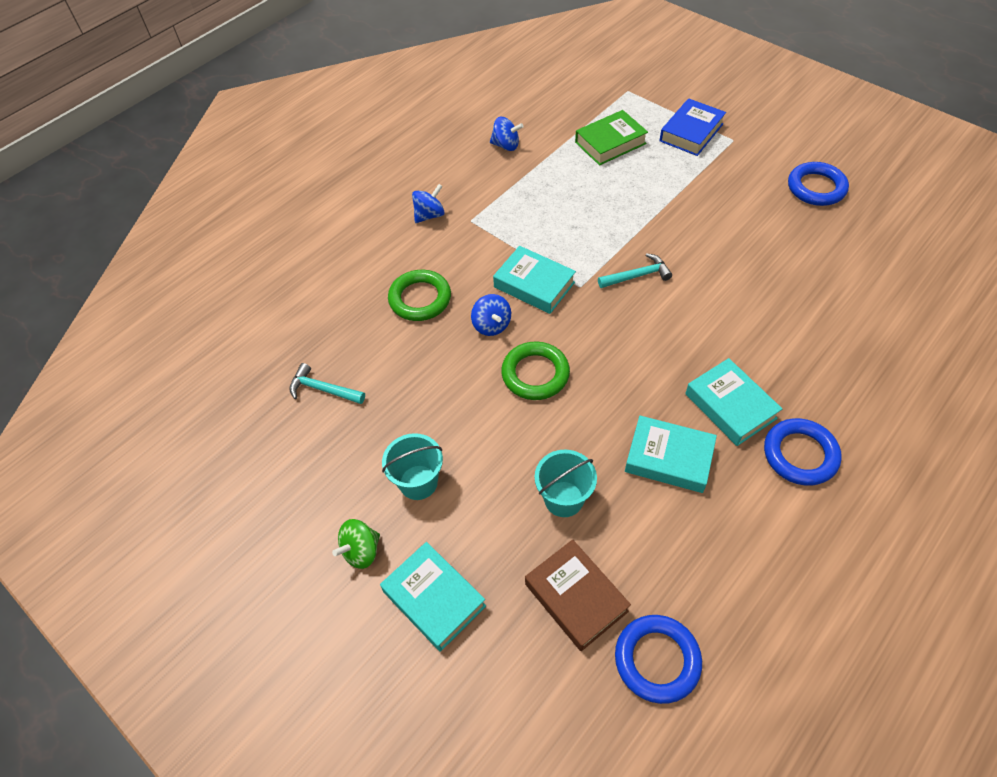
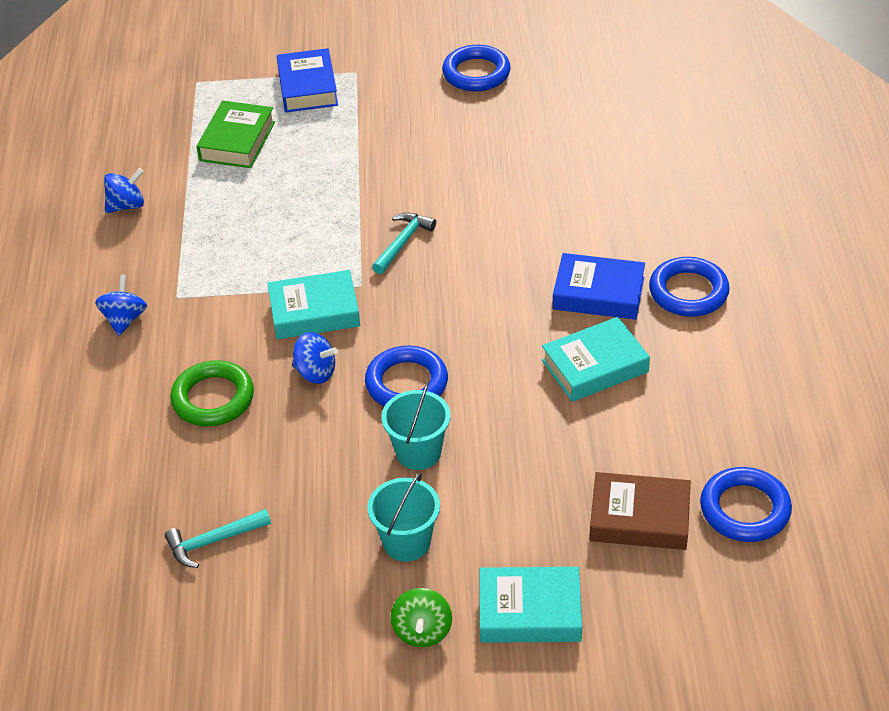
camera: 45 degrees left, 10 degrees down
(535, 374) = (406, 383): green ring -> blue ring
(563, 499) = (547, 458): turquoise bucket -> turquoise bucket (418, 452)
(730, 406) = (598, 293): turquoise book -> blue book

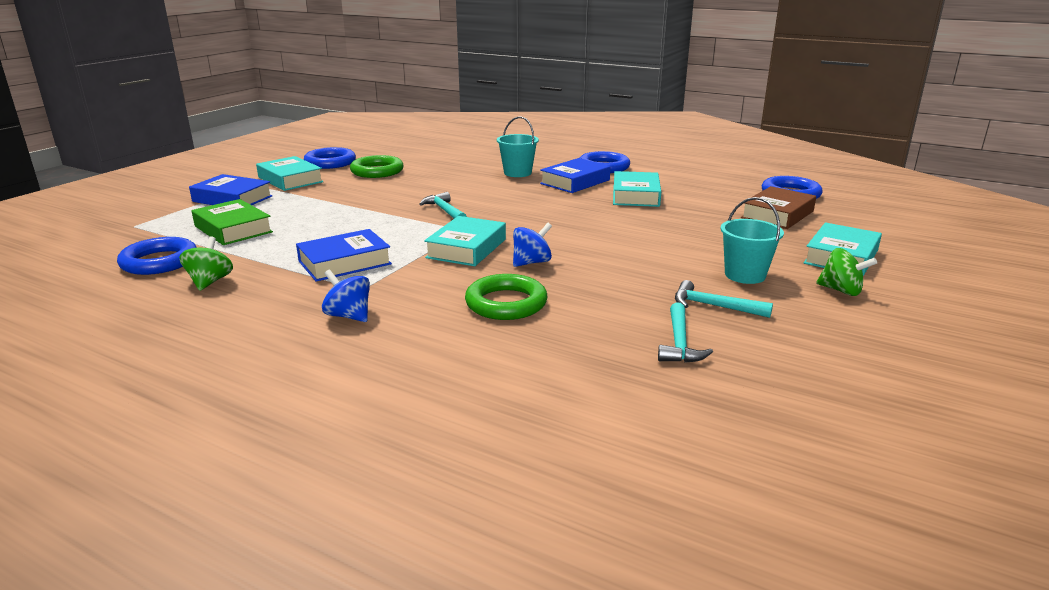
camera: 60 degrees left, 20 degrees down
(127, 206) = (210, 282): blue spinning top -> green spinning top
(220, 254) = (344, 263): none -> blue book
(308, 541) = (713, 306): none -> turquoise hammer
(394, 84) = (290, 180): none -> turquoise book
(406, 383) = (584, 240): blue ring -> blue ring (159, 262)
(418, 452) = (657, 252): turquoise bucket -> turquoise bucket (517, 173)
(481, 124) = (377, 171): none -> green ring

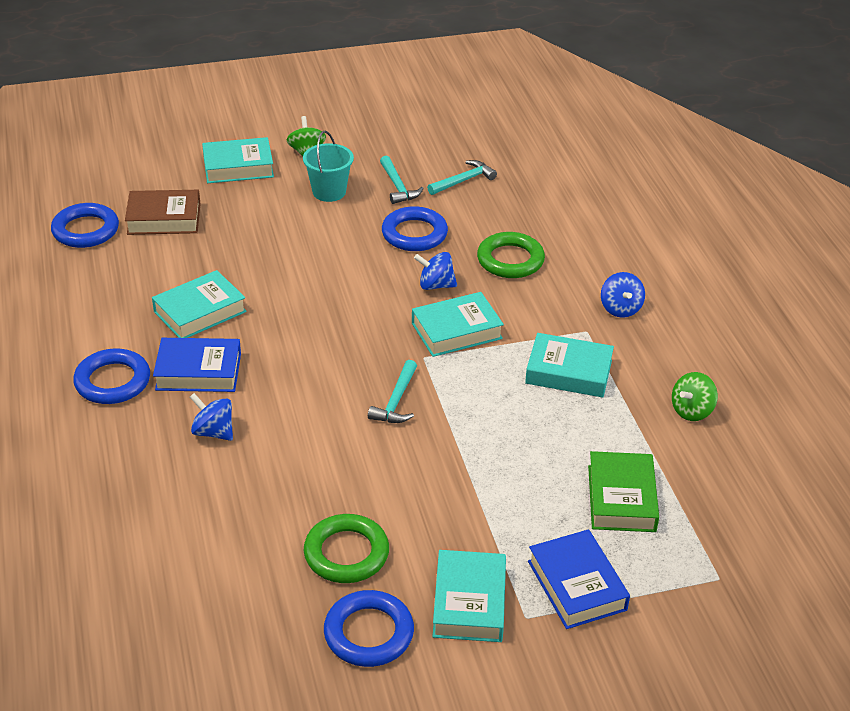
camera: 135 degrees left, 15 degrees up
(159, 262) = (720, 473): blue ring -> blue ring (414, 234)
(344, 263) = (568, 372): blue book -> turquoise book
(517, 173) = (213, 432): turquoise bucket -> blue spinning top

